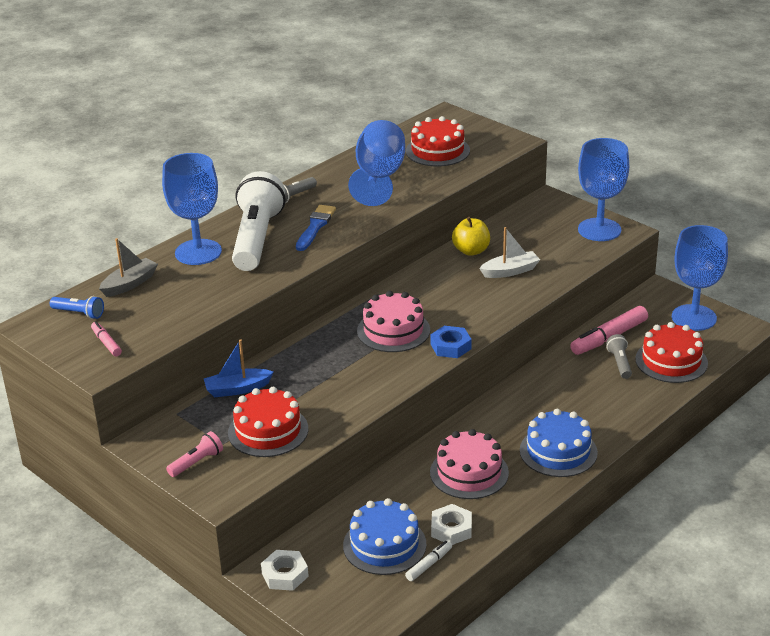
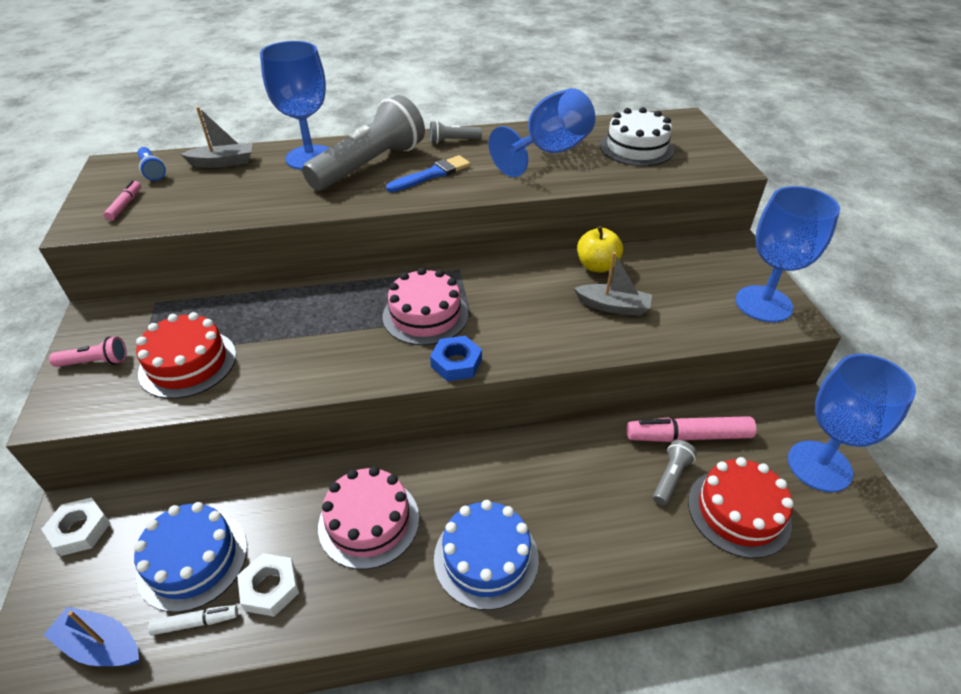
camera: 35 degrees right, 10 degrees up
(237, 389) = (227, 304): blue boat -> blue boat (101, 645)
(256, 239) = (370, 165): white flashlight -> grey flashlight
(437, 151) = (636, 148): red cake -> white cake
(510, 271) = (613, 306): white boat -> grey boat

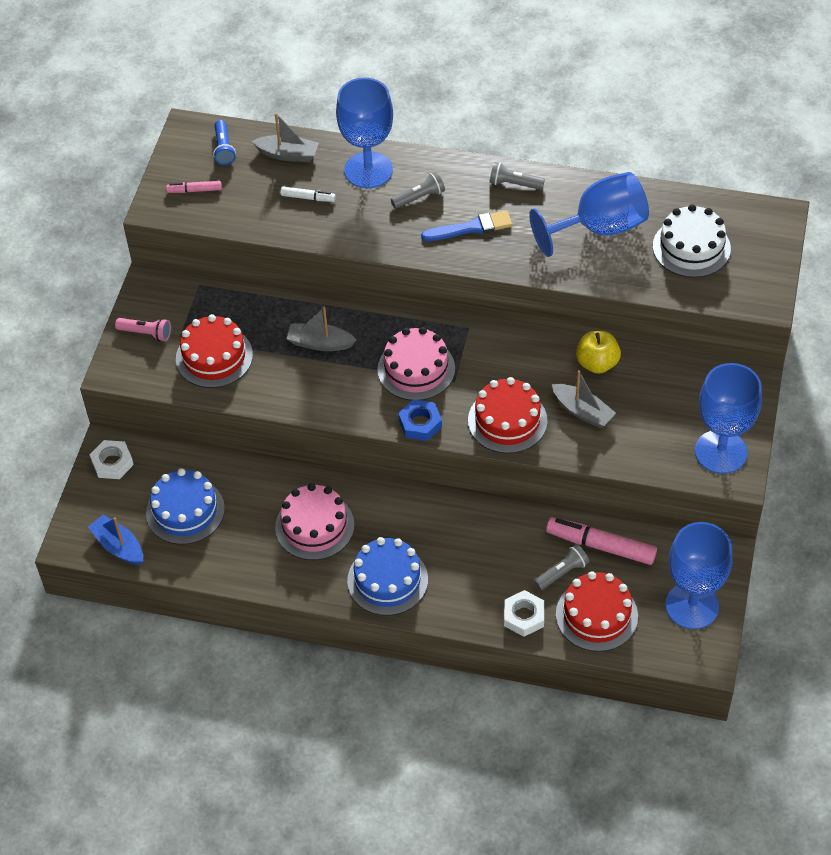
camera: 25 degrees right, 10 degrees up
(125, 205) = (194, 190): pink marker -> pink marker turned 120 degrees counterclockwise
(195, 622) = (179, 553): white marker -> white marker (308, 198)
(270, 588) = (232, 548): white nut -> white nut (524, 616)
(310, 319) = (320, 343): none -> grey boat
(370, 165) = (419, 197): grey flashlight -> grey flashlight, size x0.42
(546, 334) = (507, 420): none -> red cake

